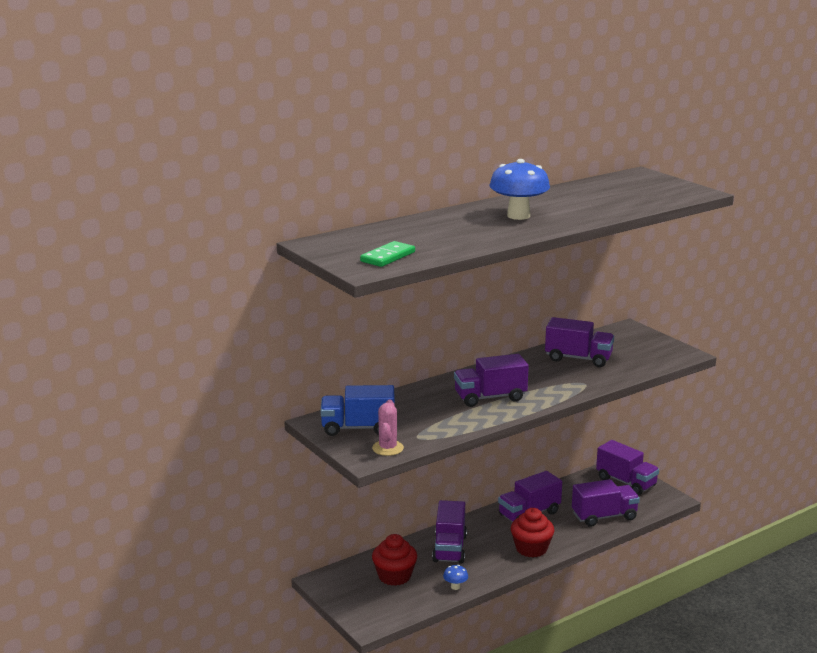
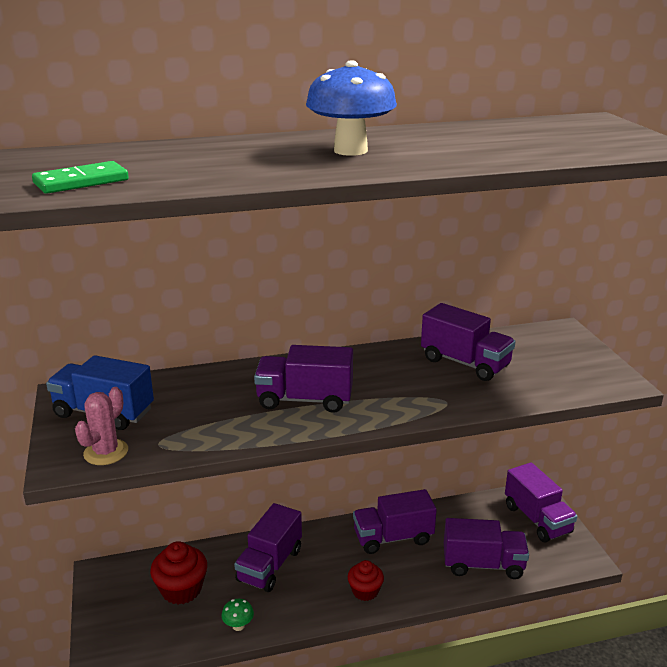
camera: 20 degrees right, 5 degrees up
(455, 587) = (238, 626): blue mushroom -> green mushroom
(531, 549) = (365, 591): red cupcake -> red cupcake, size x0.65

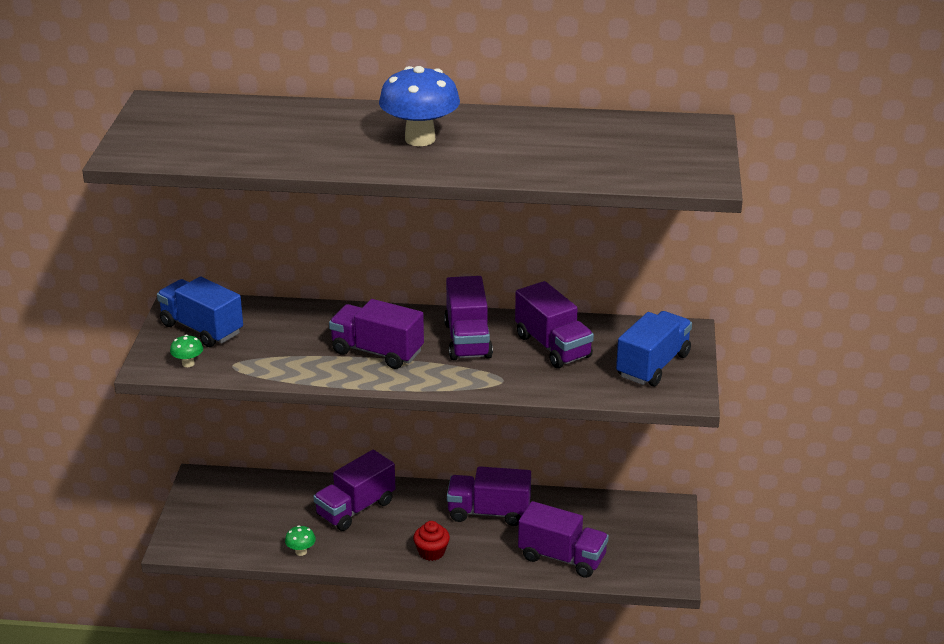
camera: 20 degrees right, 5 degrees up
(81, 182) = (181, 145): green domino -> none
(106, 452) = (188, 363): pink cactus -> green mushroom
(181, 589) = (265, 510): red cupcake -> none
(537, 519) = (651, 530): purple truck -> purple truck (467, 340)
(565, 362) = (653, 365): none -> blue truck

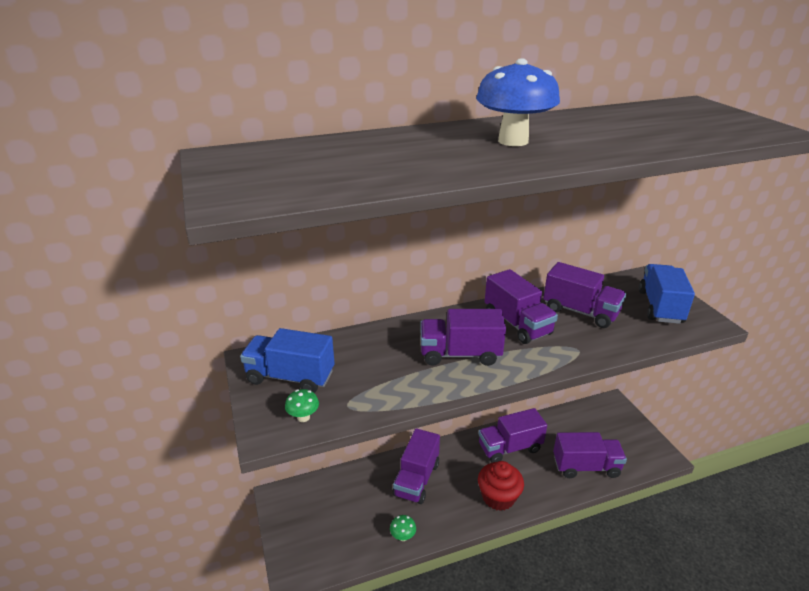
camera: 25 degrees left, 0 degrees up
(431, 552) = (498, 497): red cupcake -> red cupcake, size x1.54

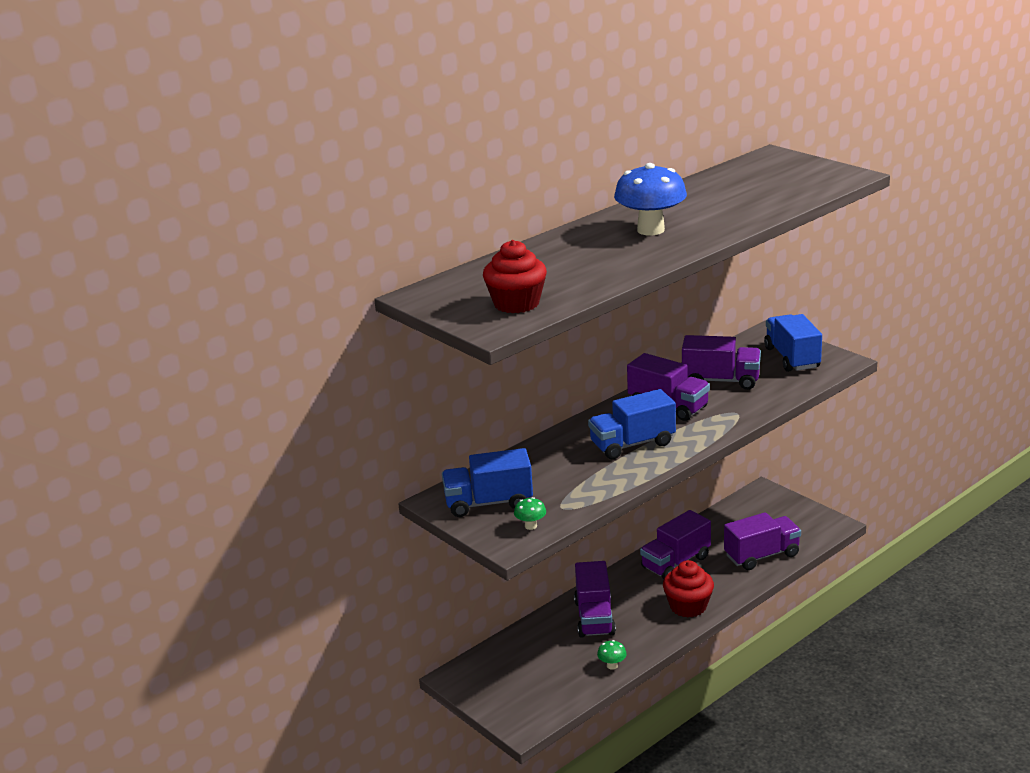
camera: 20 degrees left, 5 degrees down
(291, 182) = (516, 303): none -> red cupcake
(460, 354) = (632, 444): purple truck -> blue truck

